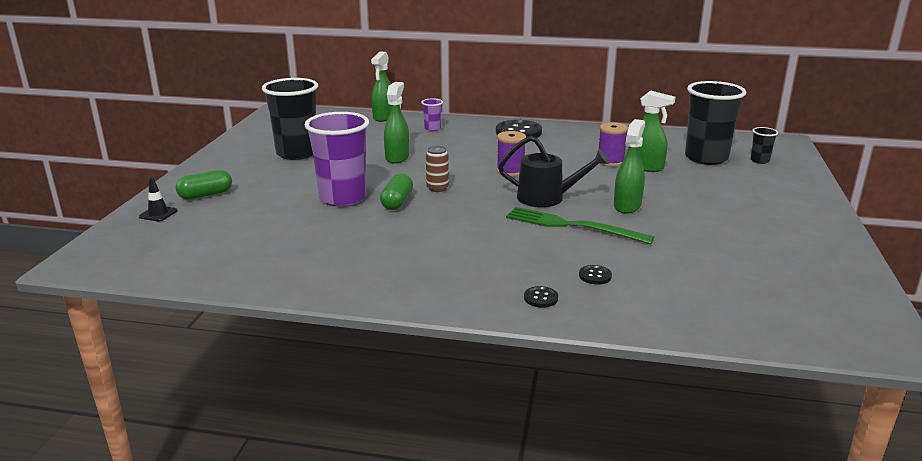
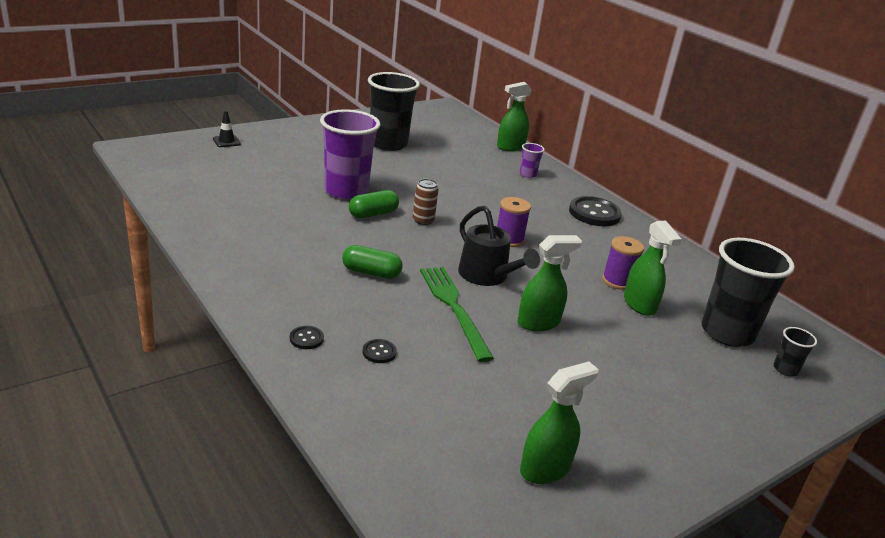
camera: 40 degrees right, 5 degrees up
(206, 195) = (275, 143): green capsule -> green capsule (371, 273)
(397, 157) = (448, 182): green spray bottle -> green spray bottle (545, 469)

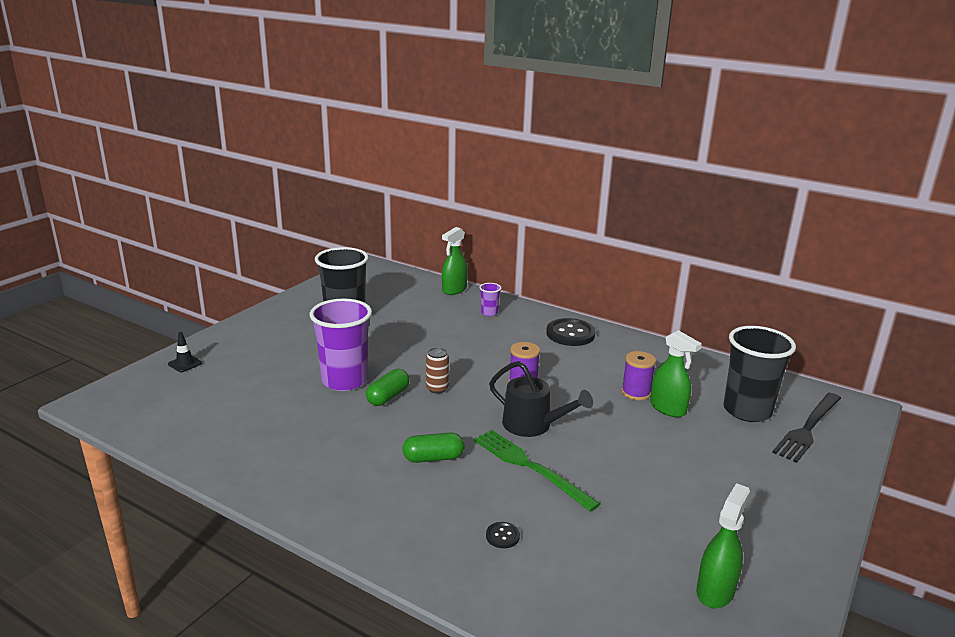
camera: 20 degrees left, 5 degrees down
(306, 338) = (429, 548): black button -> none
(539, 322) = (607, 455): green spray bottle -> none
(785, 369) = (808, 428): black cup -> black fork

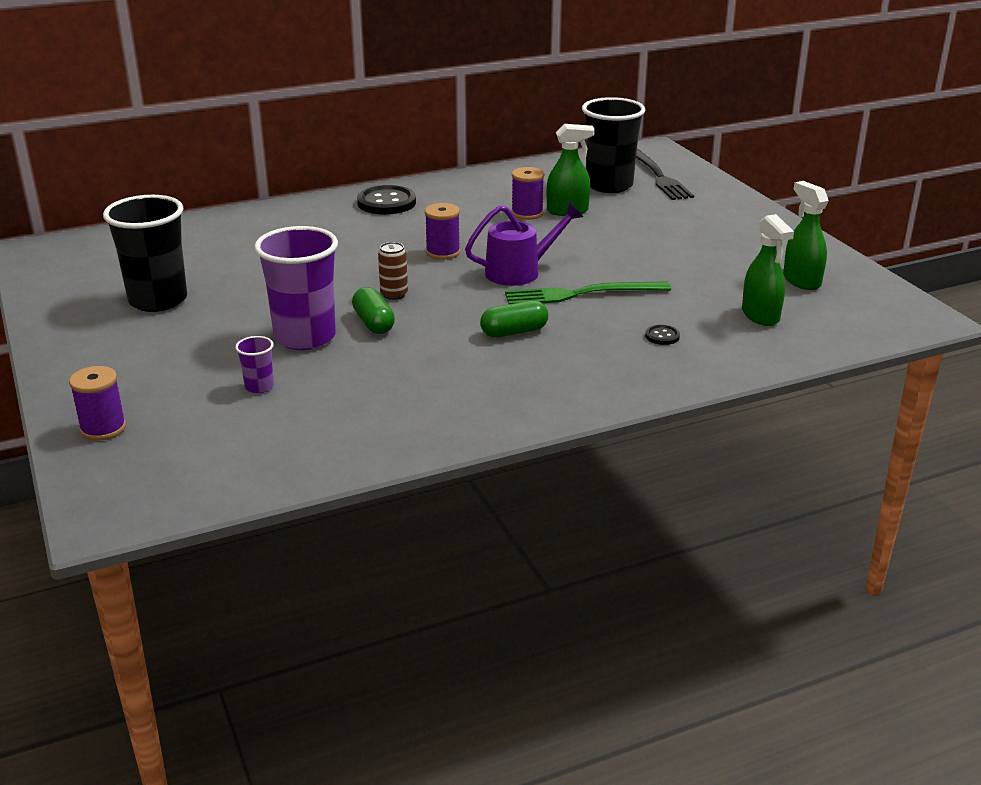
camera: 55 degrees left, 5 degrees up
(185, 364) = (103, 428): black traffic cone -> purple spool
(433, 458) = (514, 332): green capsule -> green capsule turned 45 degrees clockwise
(454, 290) = (195, 223): green spray bottle -> green spray bottle (760, 316)
(489, 313) = (280, 223): purple cup -> purple cup (259, 387)
(533, 425) = (519, 272): black watering can -> purple watering can

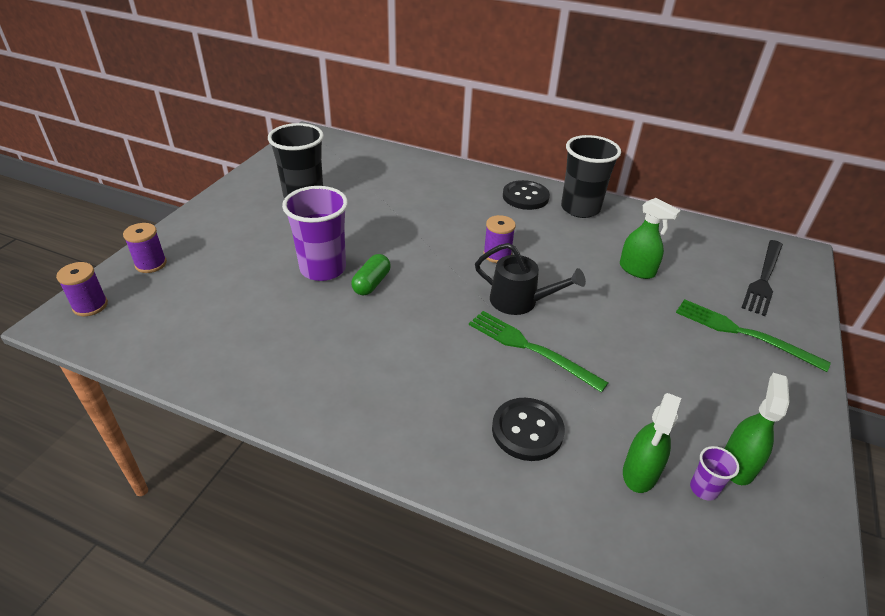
camera: 45 degrees right, 10 degrees up
(259, 387) = (247, 288): purple cup -> purple cup (703, 489)
(394, 294) = (417, 269): brown can -> none
(514, 332) = (435, 349): green capsule -> none
(519, 272) = (520, 301): purple watering can -> black watering can
(527, 213) = (603, 255): purple spool -> purple spool (90, 306)
(609, 185) = (706, 265): black cup -> black cup (580, 208)
(662, 336) = (527, 430): black button -> black button, size x2.14
(698, 213) = (744, 333): none -> green fork

